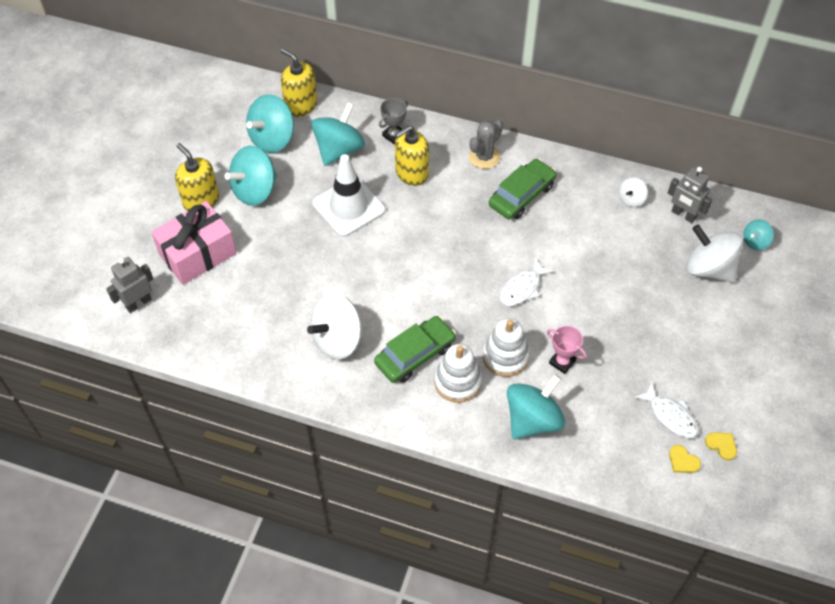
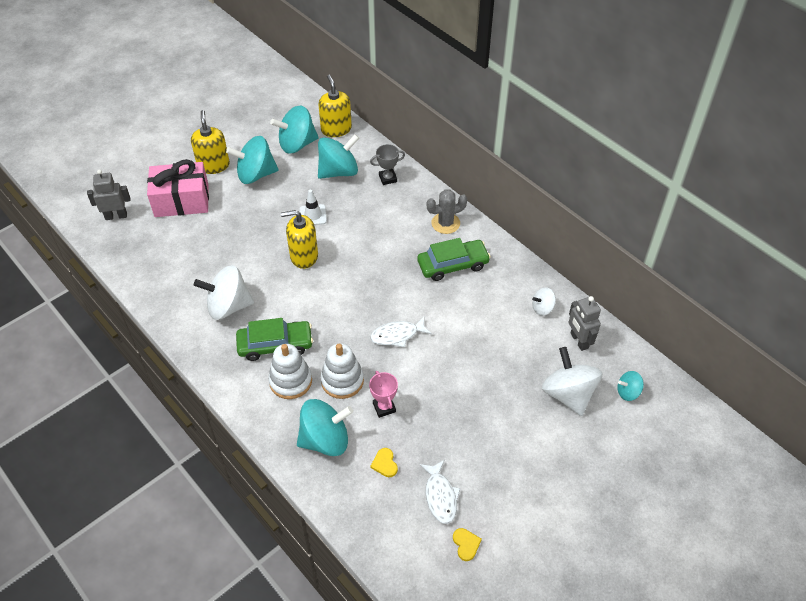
camera: 30 degrees right, 5 degrees down
(349, 207) = (313, 215): white traffic cone -> white traffic cone, size x0.52
(411, 173) = (379, 211): yellow soap dispenser -> yellow soap dispenser (304, 256)
(683, 461) = (422, 539): yellow heart -> yellow heart (385, 463)

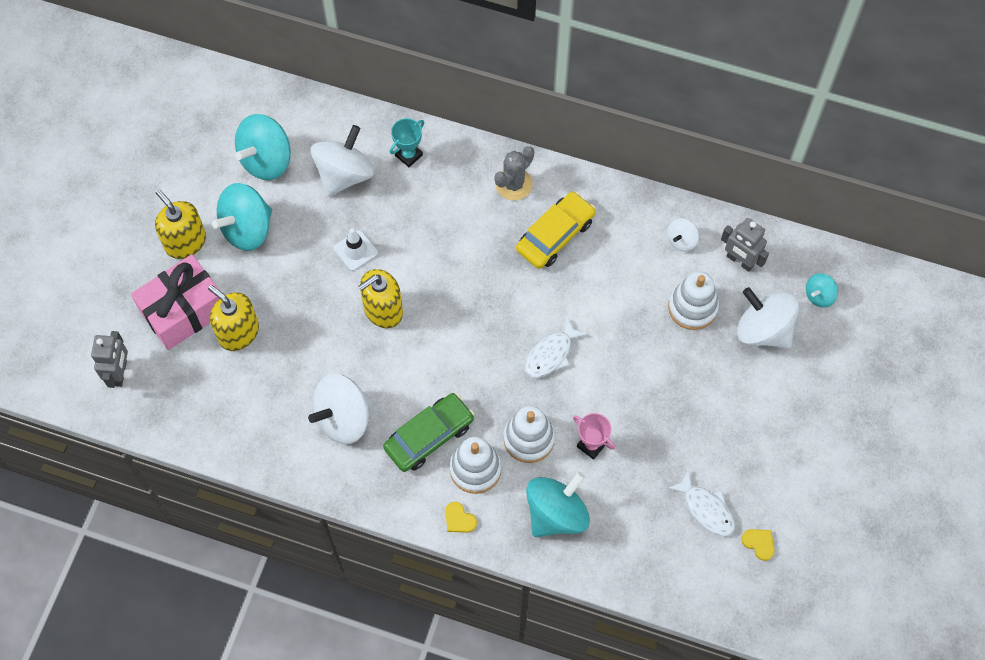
camera: 30 degrees left, 15 degrees up
(116, 216) = (119, 373): grey robot -> grey robot turned 135 degrees clockwise
(336, 129) = (299, 114): yellow soap dispenser -> yellow soap dispenser (238, 332)
(338, 171) = (344, 174): turquoise spinning top -> white spinning top
(385, 463) = (631, 505): yellow heart -> yellow heart (459, 519)
(388, 178) = (408, 155): grey trophy -> turquoise trophy
(453, 265) = (555, 235): green car -> yellow car
(522, 354) = (692, 307): none -> white stacking toy

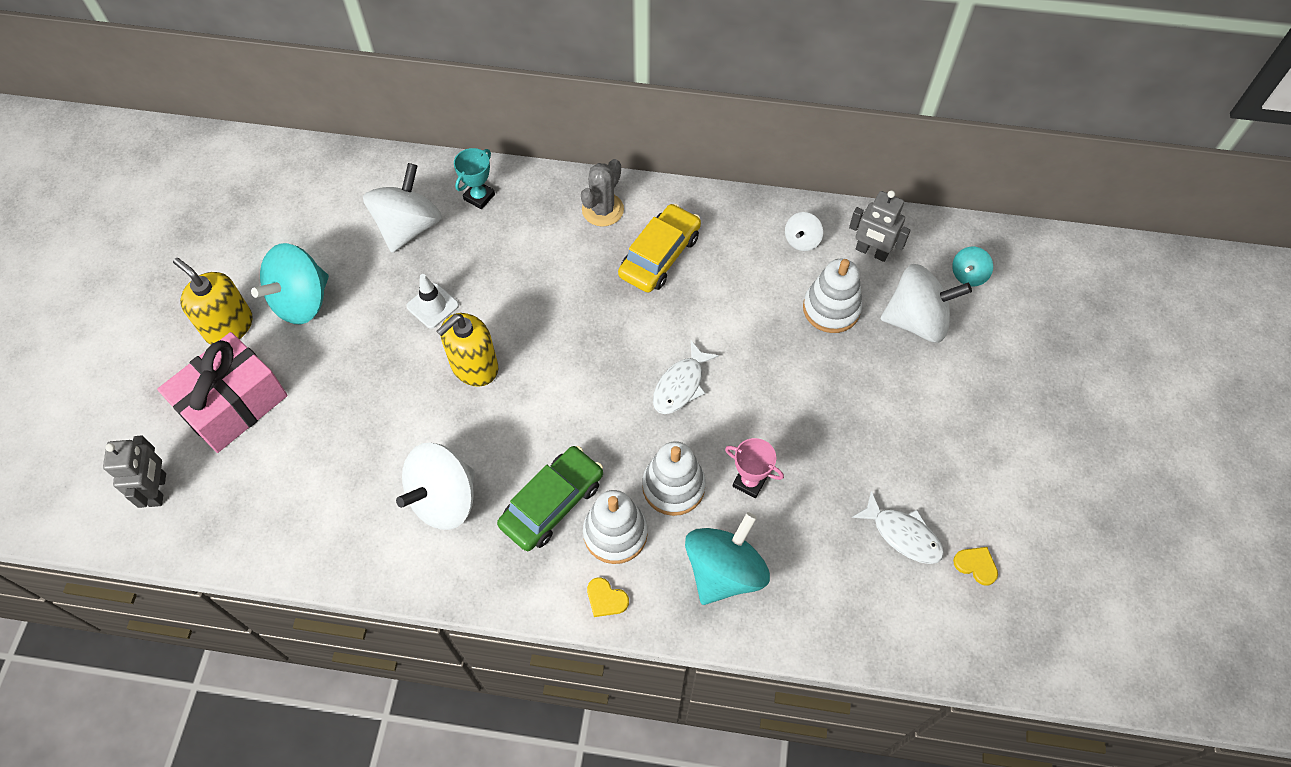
camera: 10 degrees left, 5 degrees down
(238, 332) = (303, 419): yellow soap dispenser -> none
(266, 160) = (316, 225): turquoise spinning top -> none
(763, 329) = (916, 320): white spinning top -> white spinning top turned 150 degrees clockwise

